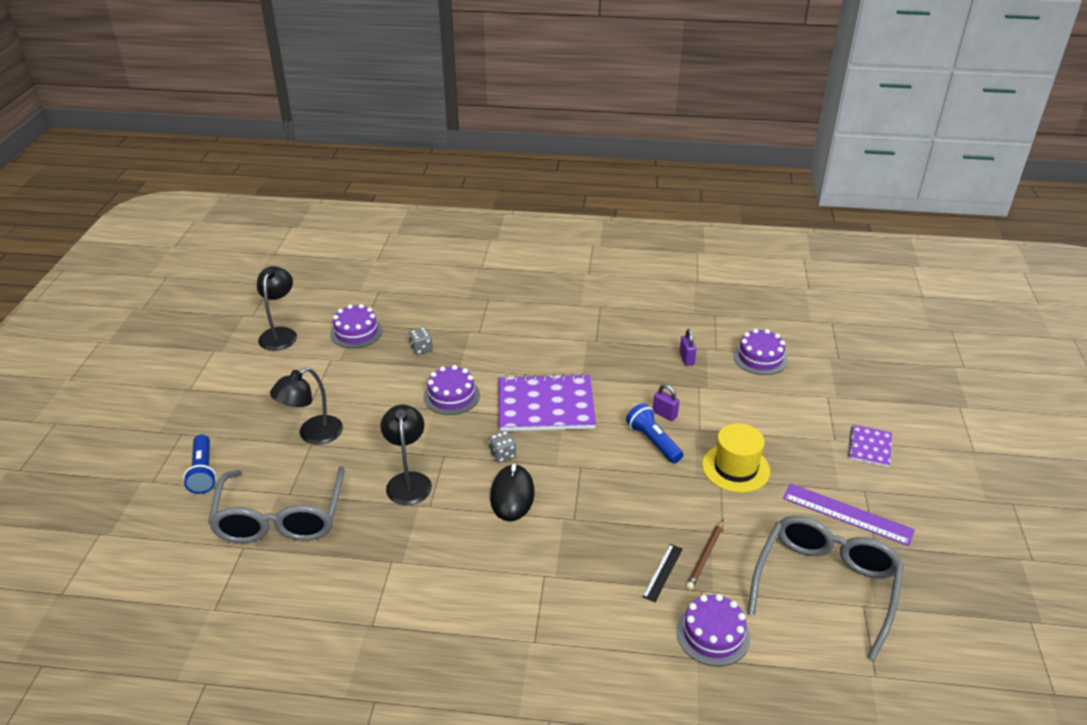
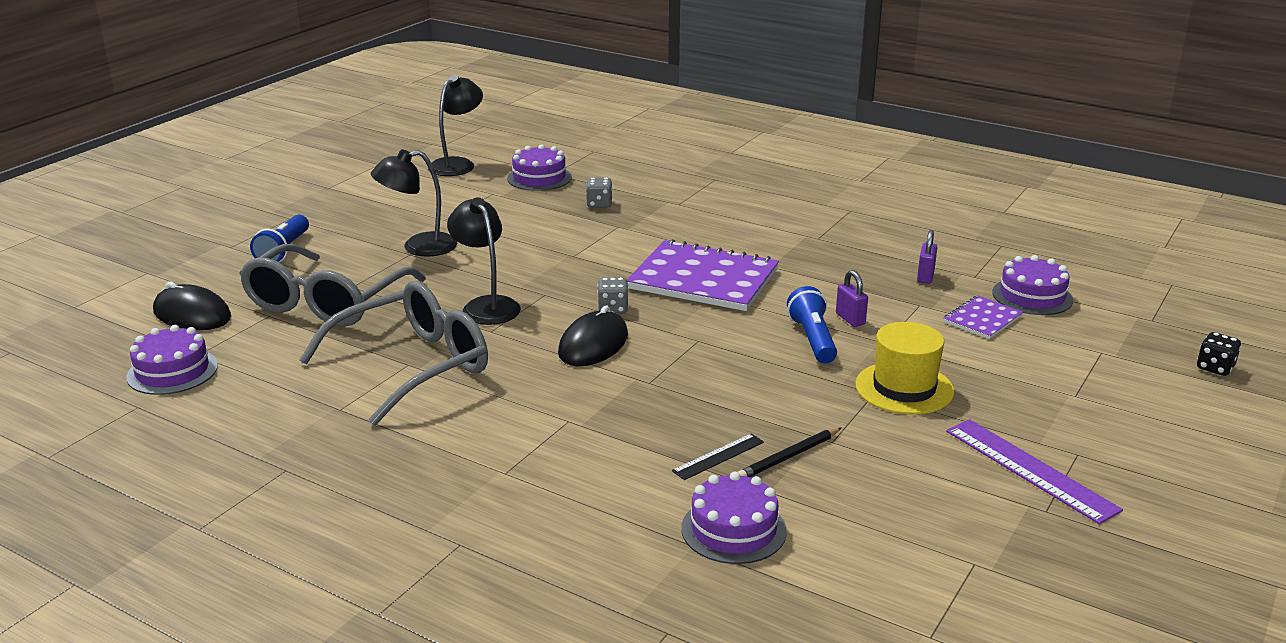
camera: 25 degrees right, 10 degrees down
(176, 568) = (192, 314): none -> black mouse
(408, 481) = (486, 305): black lamp -> black lamp turned 45 degrees counterclockwise
(451, 396) = (598, 248): purple cake -> purple cake (172, 371)
(705, 556) = (788, 457): brown pencil -> black pencil
(825, 585) = (935, 528): grey glasses -> grey glasses (413, 366)
(869, 447) = (1124, 414): purple notebook -> purple notebook (982, 319)
(894, 390) = (1215, 368): none -> black dice

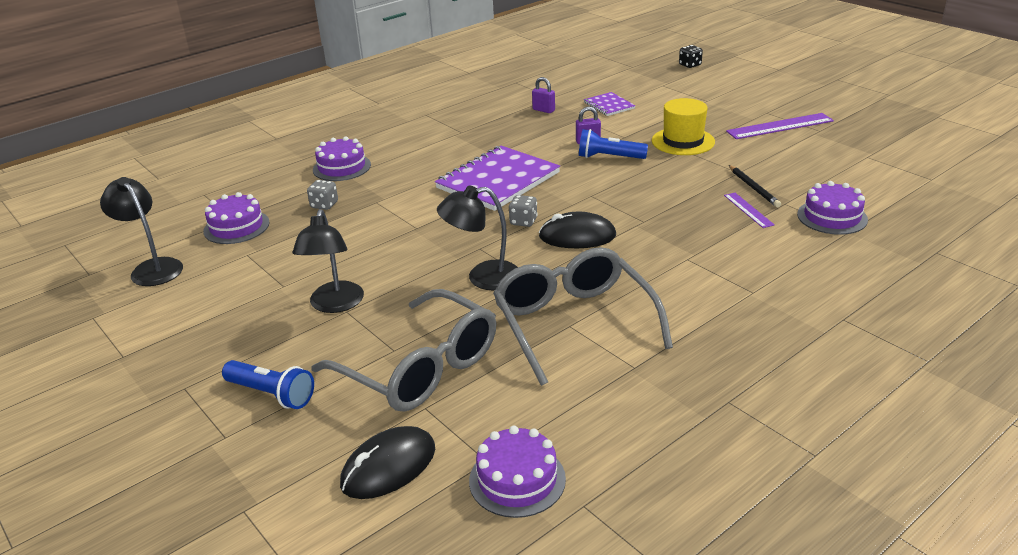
camera: 70 degrees left, 5 degrees up
(593, 344) = (577, 236): black mouse -> black mouse turned 45 degrees counterclockwise
(718, 456) = (748, 210): black ruler -> purple ruler
(1032, 296) = (588, 88): purple cake -> purple cake (342, 167)

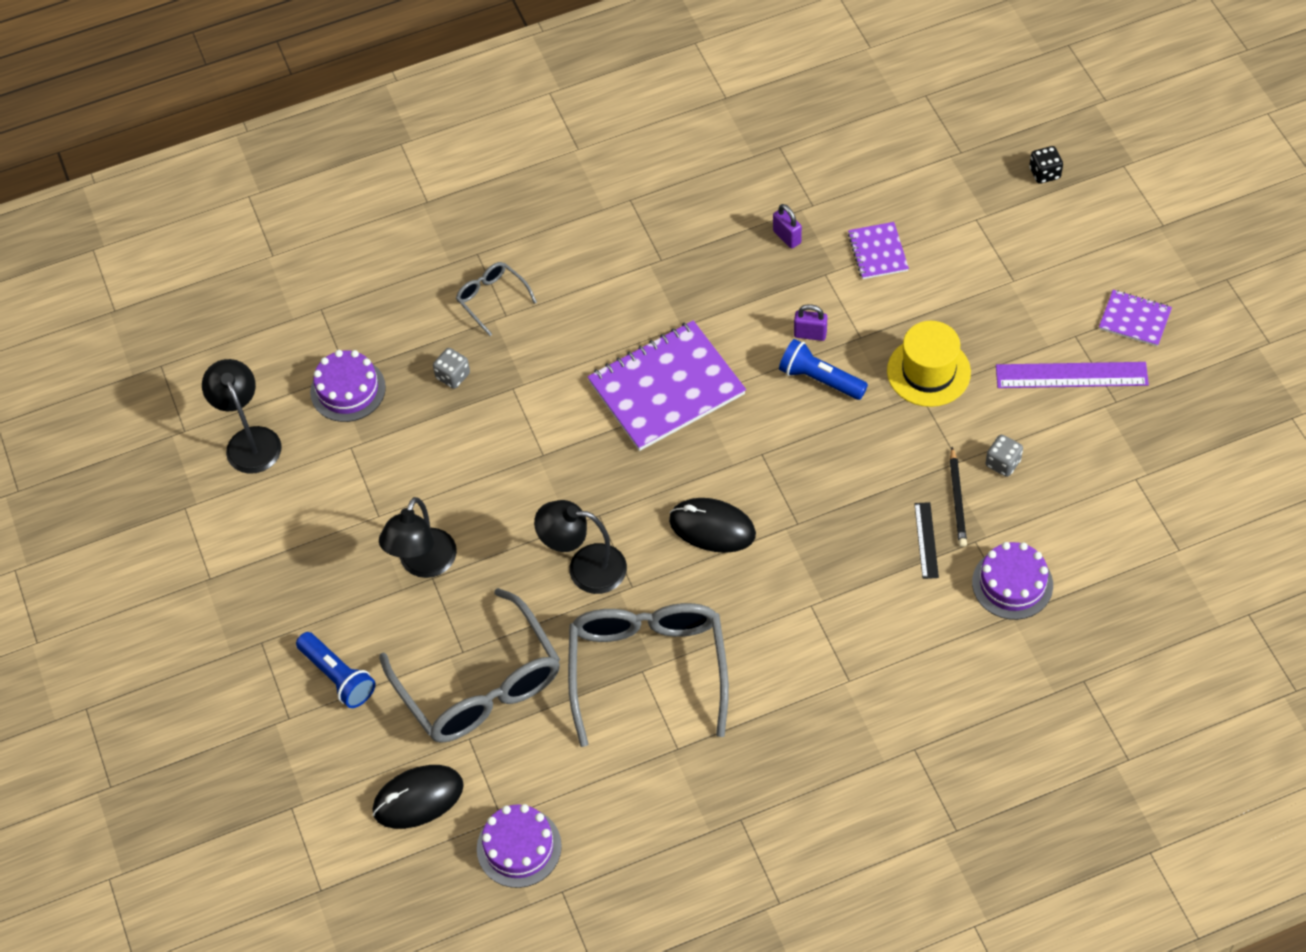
camera: 20 degrees right, 25 degrees up
(342, 167) = (491, 299): purple cake -> grey glasses
(523, 221) = (664, 481): grey dice -> grey dice (1003, 463)
(748, 210) = (926, 540): purple ruler -> black ruler
(797, 101) = (1134, 319): none -> purple notebook

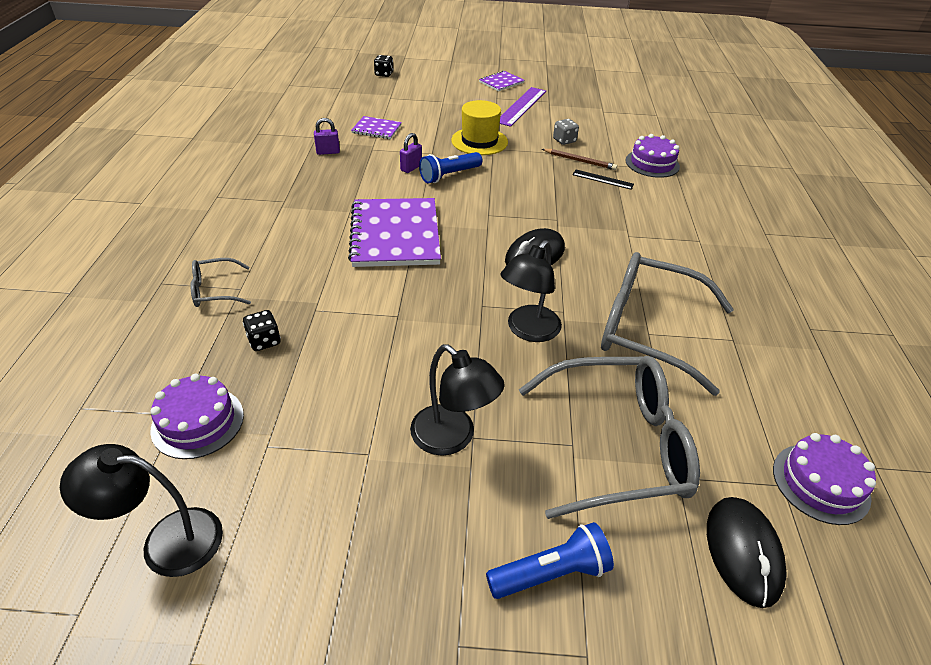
camera: 70 degrees left, 15 degrees down
(453, 376) = (264, 341): grey dice -> black dice
(957, 499) = (579, 161): black pencil -> brown pencil

